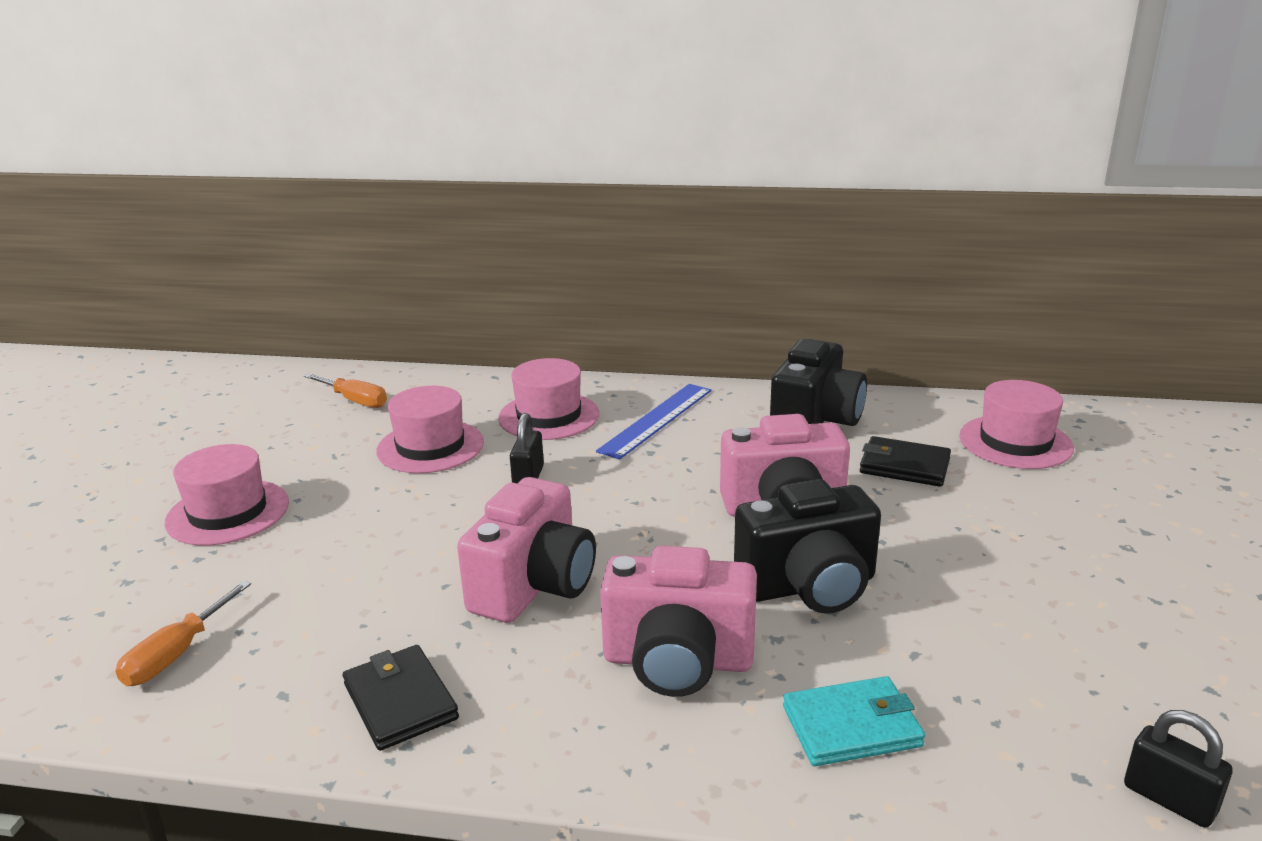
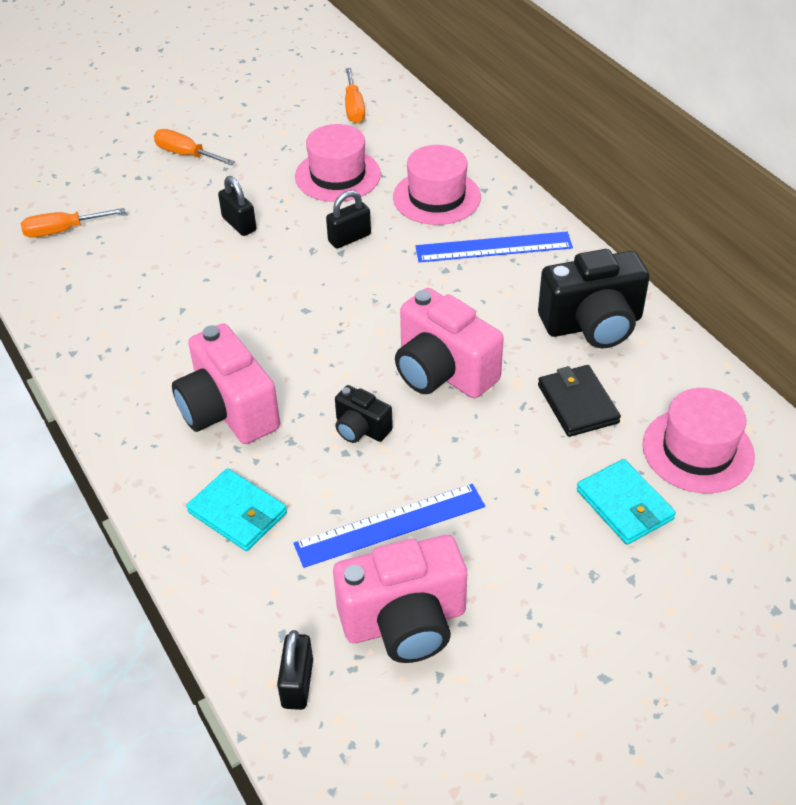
camera: 50 degrees right, 20 degrees up
(228, 512) = (186, 154): pink hat -> orange screwdriver
(397, 528) = (239, 224): none -> black padlock
(400, 701) = (99, 328): black wallet -> none
(534, 586) = (240, 313): pink camera -> pink camera (405, 622)
(809, 586) = (361, 429): black camera -> black camera, size x0.52
(968, 628) = (390, 525): none -> blue ruler
(1051, 497) = (624, 505): none -> turquoise wallet

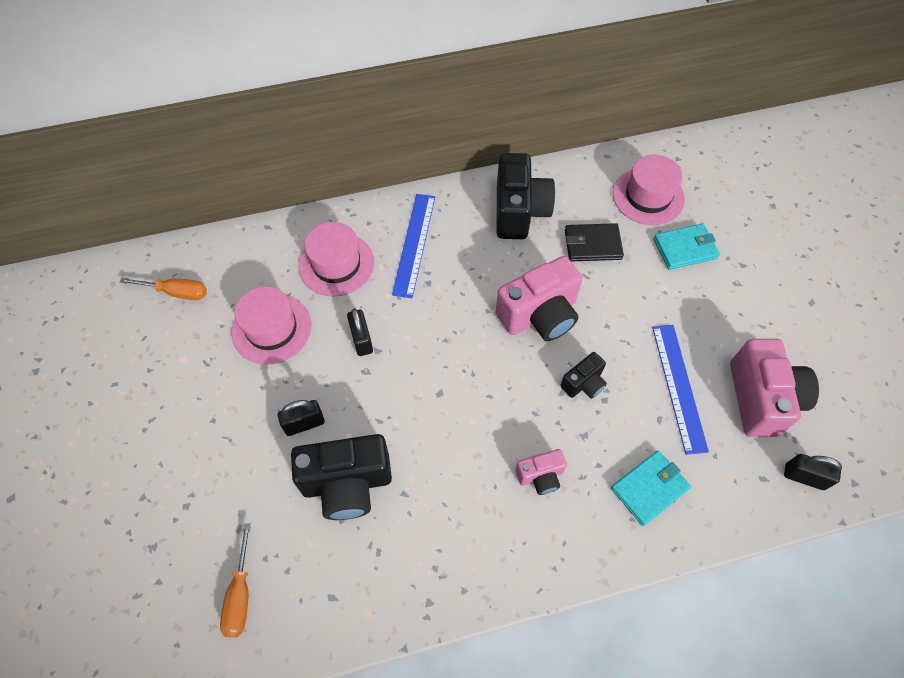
camera: 75 degrees left, 15 degrees up
(183, 268) = (347, 484): none -> black camera
(186, 154) = (171, 453): orange screwdriver -> none
(228, 411) = (540, 476): pink camera -> pink camera, size x0.52

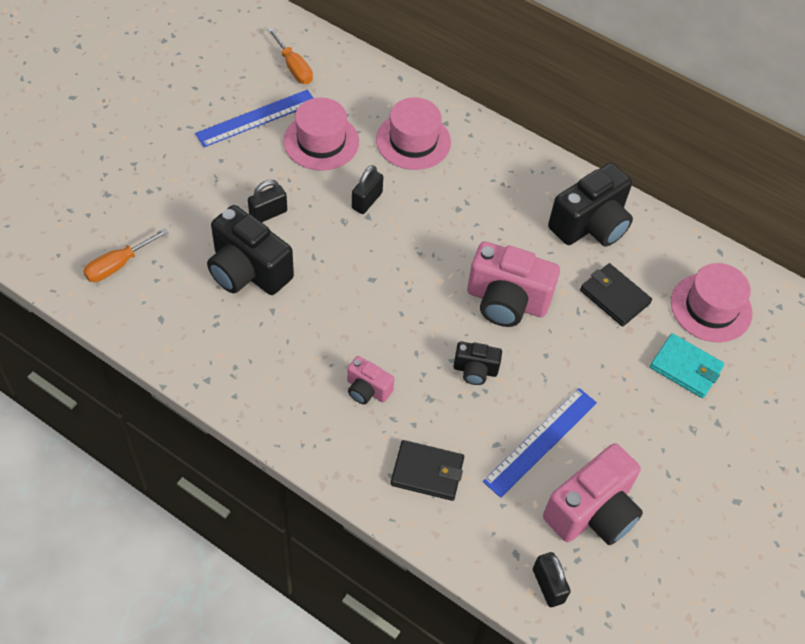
camera: 45 degrees right, 5 degrees down
(304, 423) = (268, 213): black padlock -> black padlock turned 60 degrees counterclockwise
(414, 244) = (482, 176): blue ruler -> blue ruler (256, 118)
(649, 488) = (427, 472): turquoise wallet -> black wallet

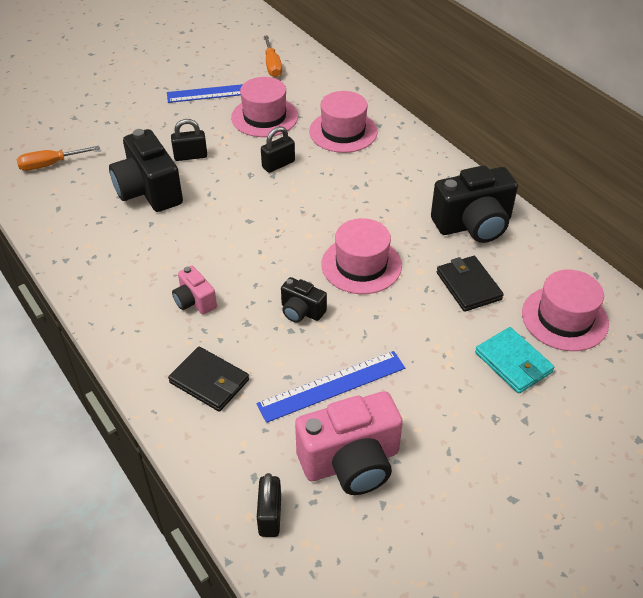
camera: 25 degrees right, 10 degrees down
(506, 301) = (361, 265): pink camera -> pink hat

